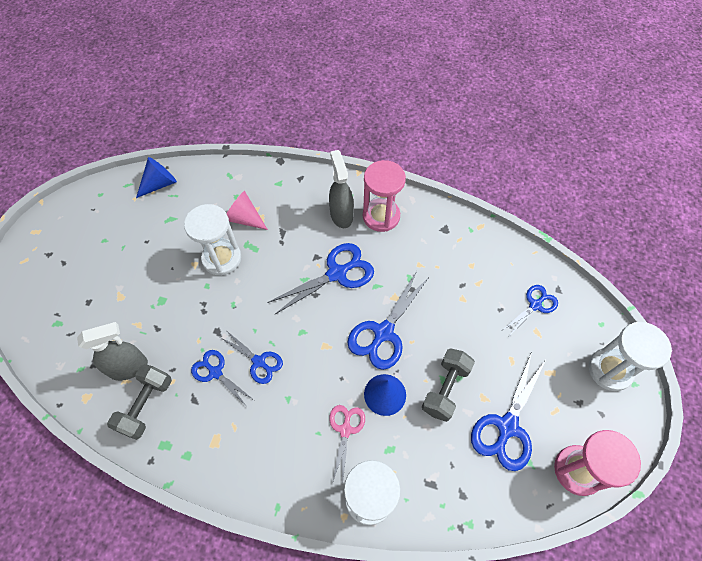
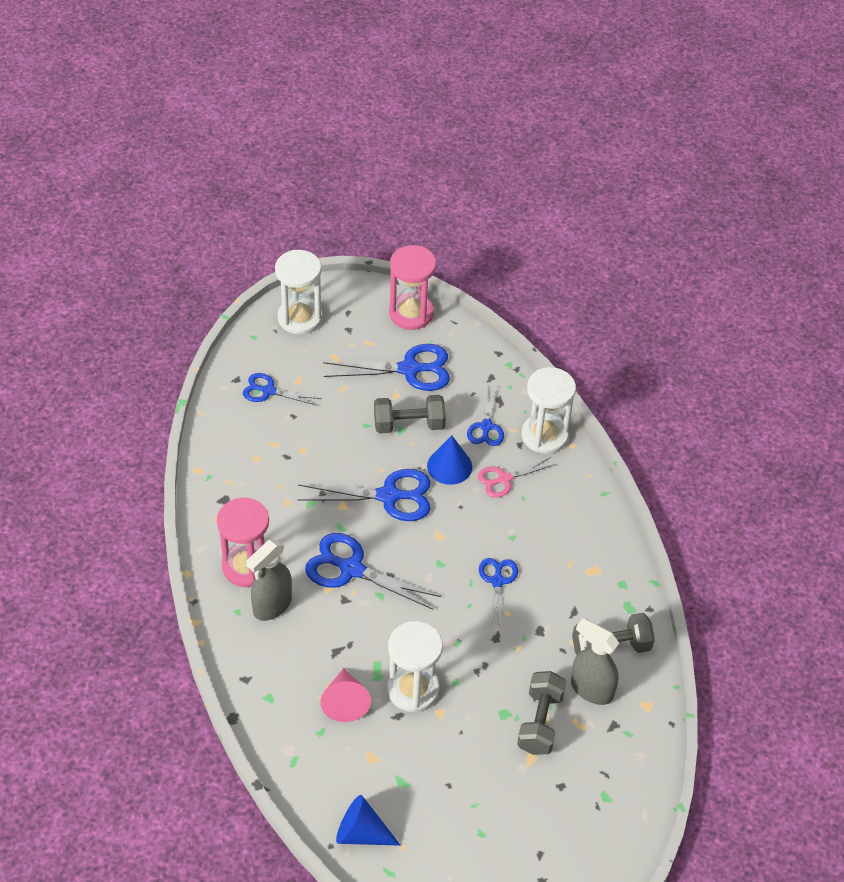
camera: 125 degrees left, 10 degrees down
(137, 318) = (540, 722): none -> grey dumbbell
(215, 372) = (536, 611): blue scissors -> blue scissors (486, 427)

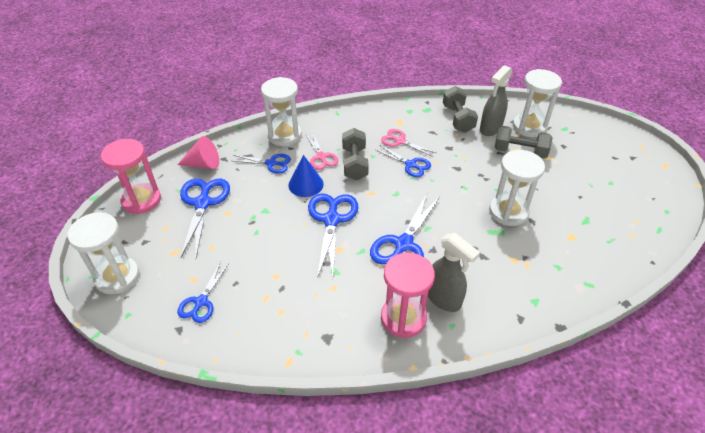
camera: 85 degrees left, 5 degrees down
(345, 702) = (528, 251): pink cone -> pink cone (203, 164)
(361, 833) = (635, 244): blue cone -> none
(409, 425) = (261, 205): grey dumbbell -> grey dumbbell (354, 163)
(497, 581) = (410, 165): blue scissors -> blue scissors turned 150 degrees counterclockwise
(547, 570) = (400, 141): none -> pink scissors
(602, 745) = (529, 127): none -> white hourglass

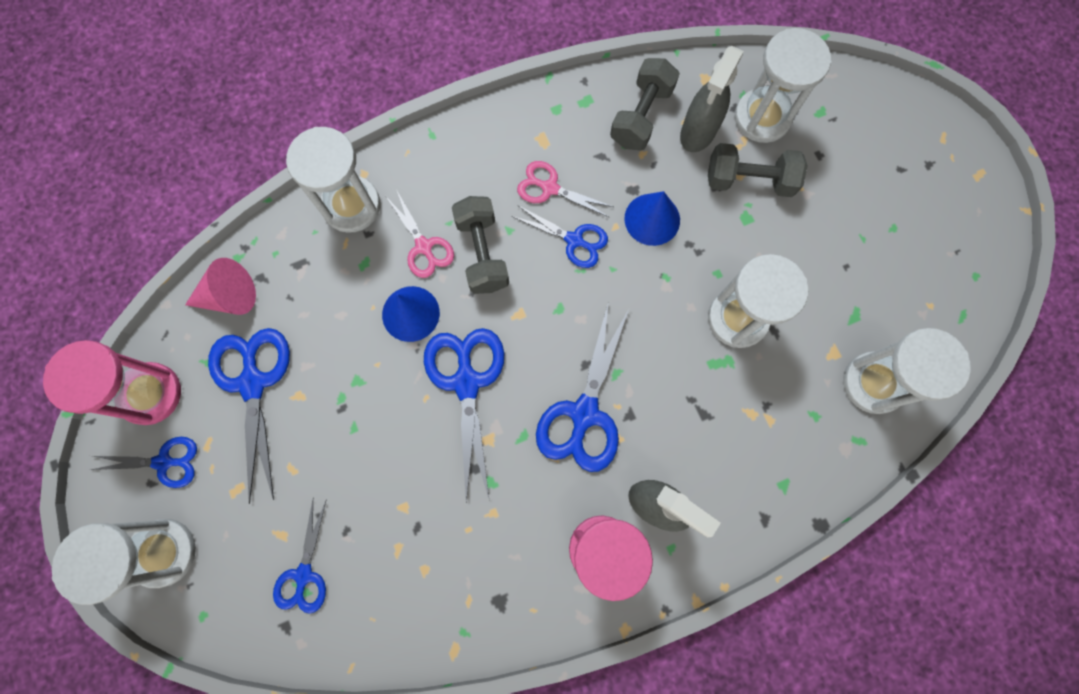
camera: 10 degrees left, 30 degrees up
(271, 163) = (343, 276): blue scissors -> blue scissors (164, 462)
(458, 119) = (641, 116): grey dumbbell -> grey dumbbell turned 45 degrees clockwise
(459, 161) = (652, 219): none -> blue cone
(598, 255) = (873, 383): none -> white hourglass

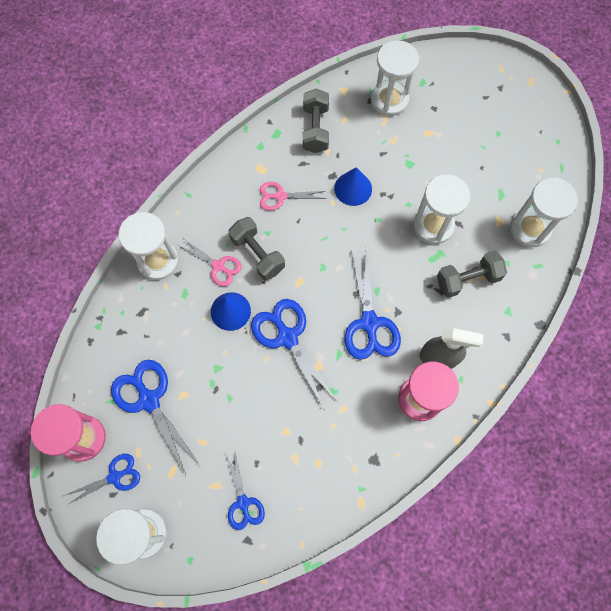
camera: 25 degrees left, 5 degrees down
(230, 296) = (106, 353): pink cone -> none
(574, 240) = (311, 222): blue scissors -> none
(698, 132) = (355, 125): grey spray bottle -> none
(749, 180) = (400, 141): grey dumbbell -> grey dumbbell (467, 279)

